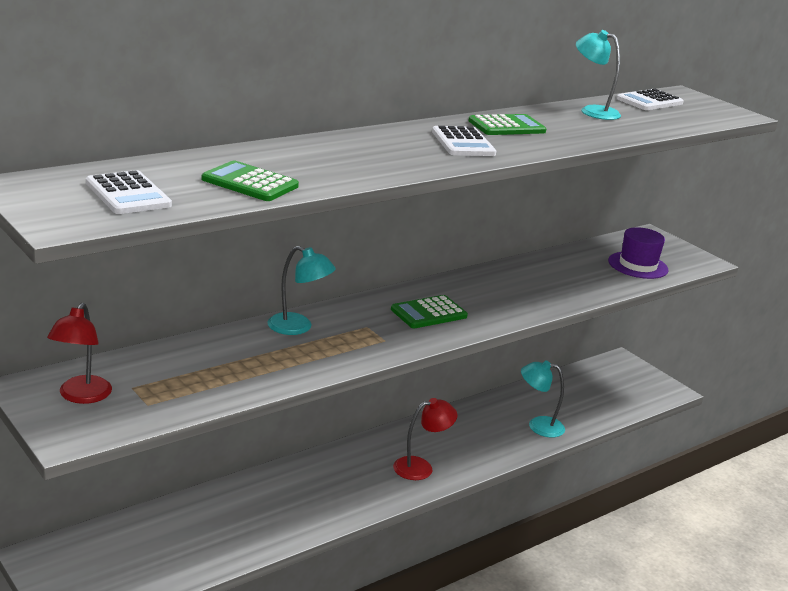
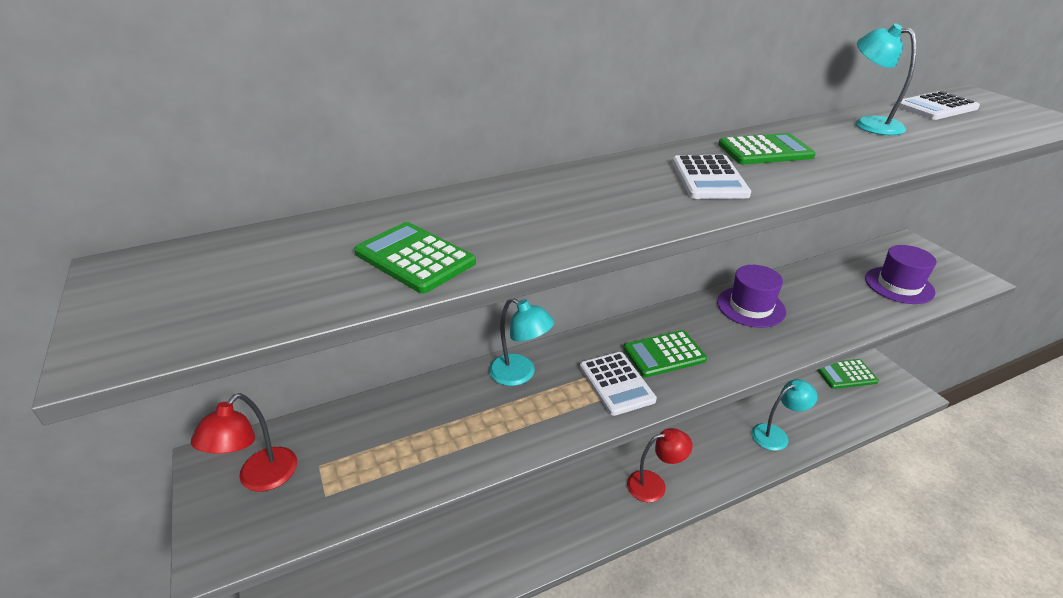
camera: 15 degrees right, 10 degrees up
(128, 194) = (244, 284): white calculator -> white calculator (616, 383)
(505, 280) = (751, 307): none -> purple hat
(538, 425) = (776, 435): turquoise lamp -> turquoise lamp turned 135 degrees clockwise
(606, 377) = (845, 374): none -> green calculator

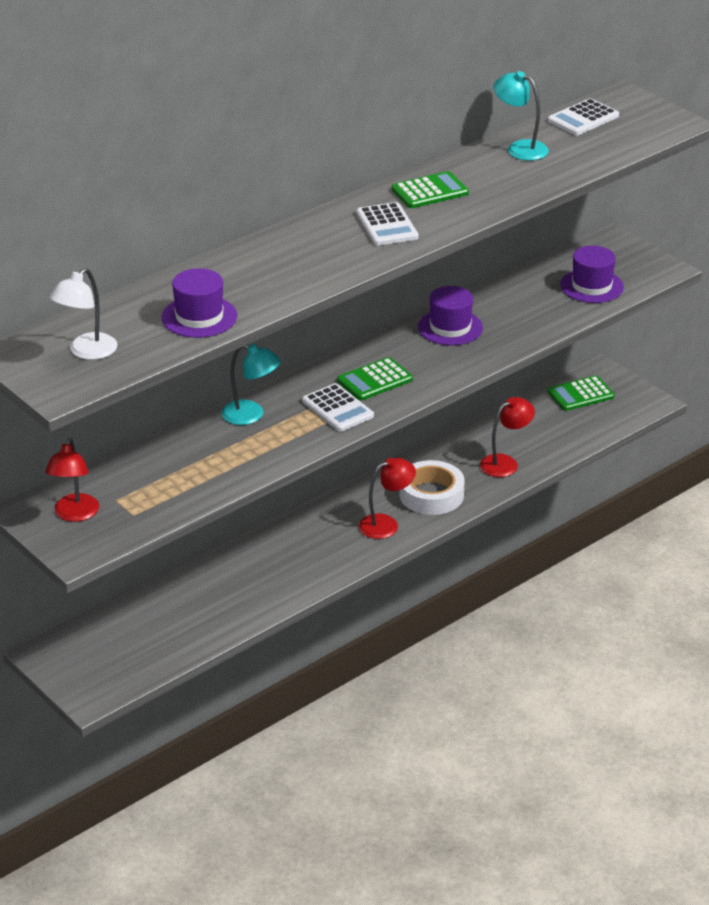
camera: 15 degrees left, 0 degrees up
(220, 286) = (86, 352): none -> white lamp
(414, 258) = (199, 317): green calculator -> purple hat
(702, 457) = (431, 494): none -> white tape
(776, 435) = (505, 463): turquoise lamp -> red lamp

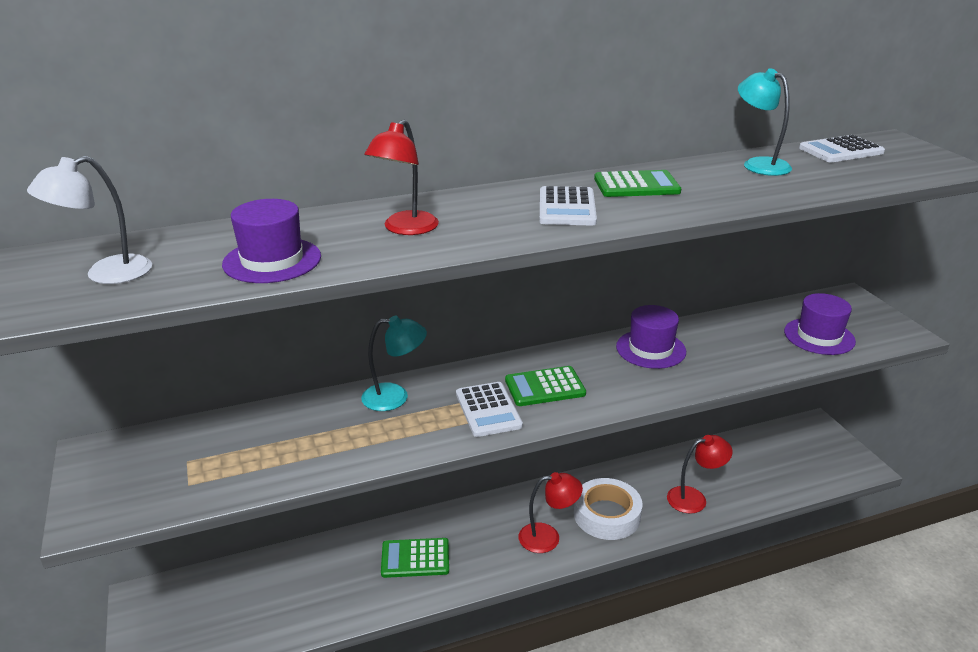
camera: 20 degrees right, 5 degrees down
(74, 514) = (132, 468): red lamp -> red lamp (405, 229)
(251, 415) = (395, 397): turquoise lamp -> turquoise lamp turned 45 degrees counterclockwise
(580, 394) = (791, 443): green calculator -> green calculator (415, 558)

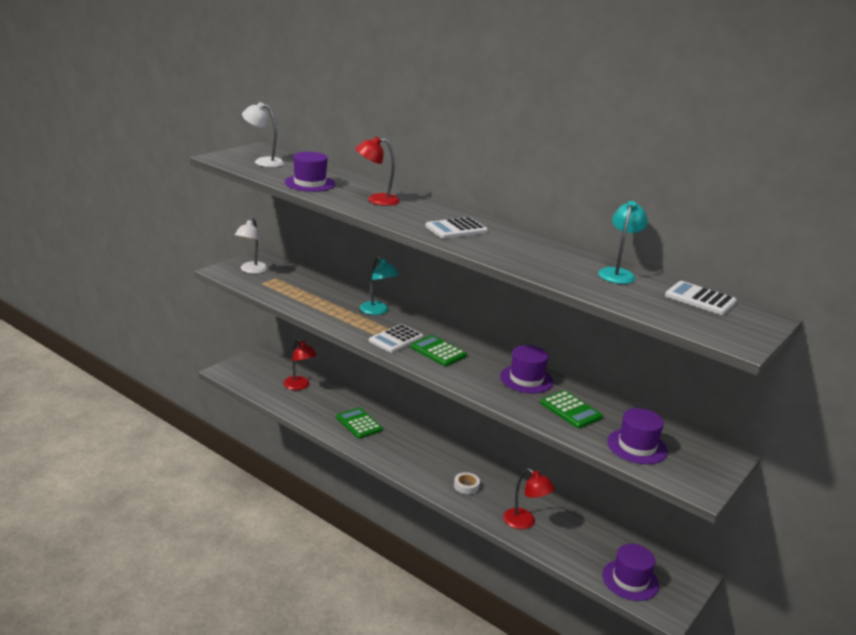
camera: 55 degrees right, 5 degrees down
(128, 480) = (251, 270): none -> white lamp
(548, 537) = (422, 467): red lamp -> red lamp (299, 386)
(607, 515) = (466, 486): white tape -> white tape, size x0.50
(636, 185) = (518, 242): green calculator -> green calculator (571, 410)
(812, 467) = (630, 580): none -> purple hat

